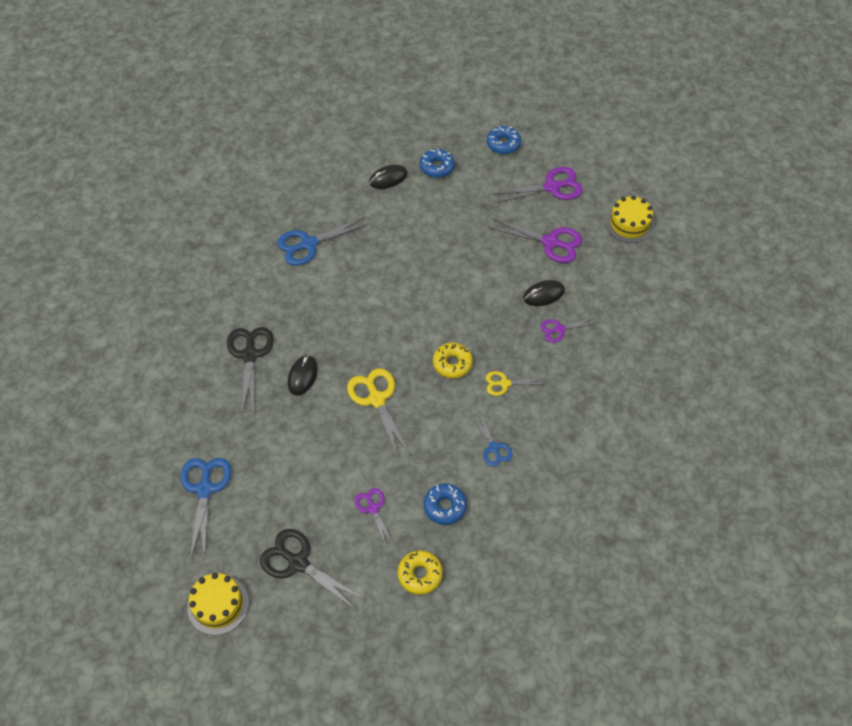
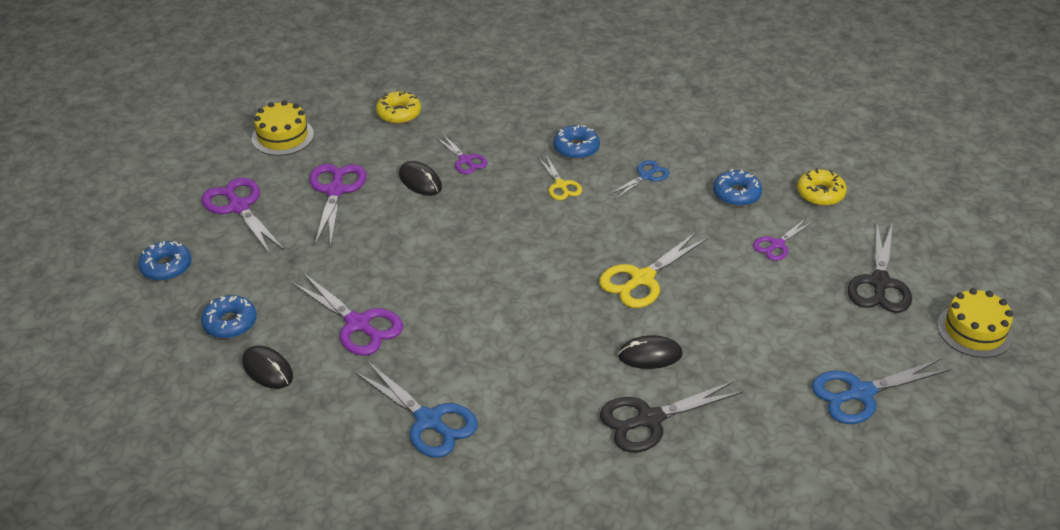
camera: 110 degrees left, 15 degrees down
(407, 228) = (358, 324): none -> purple scissors
(452, 363) = (556, 230): yellow donut -> yellow donut (399, 113)
(549, 410) = (576, 148): none -> blue donut

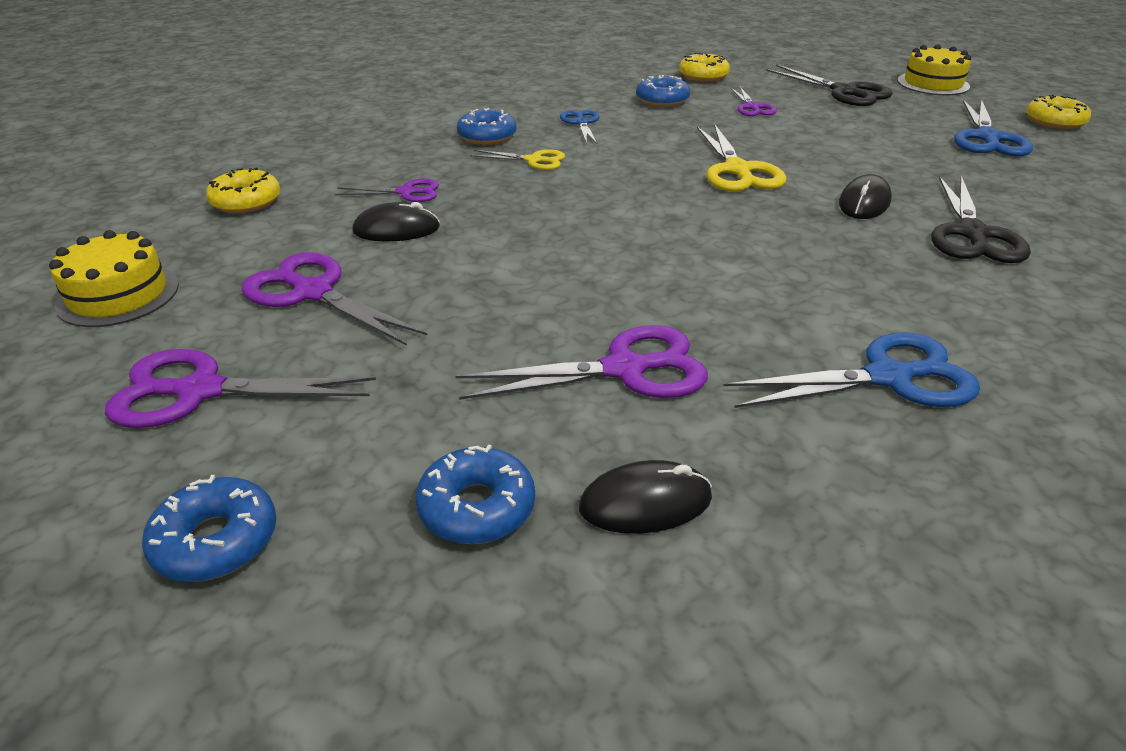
camera: 55 degrees left, 5 degrees down
(957, 429) = (1054, 121): none -> yellow donut

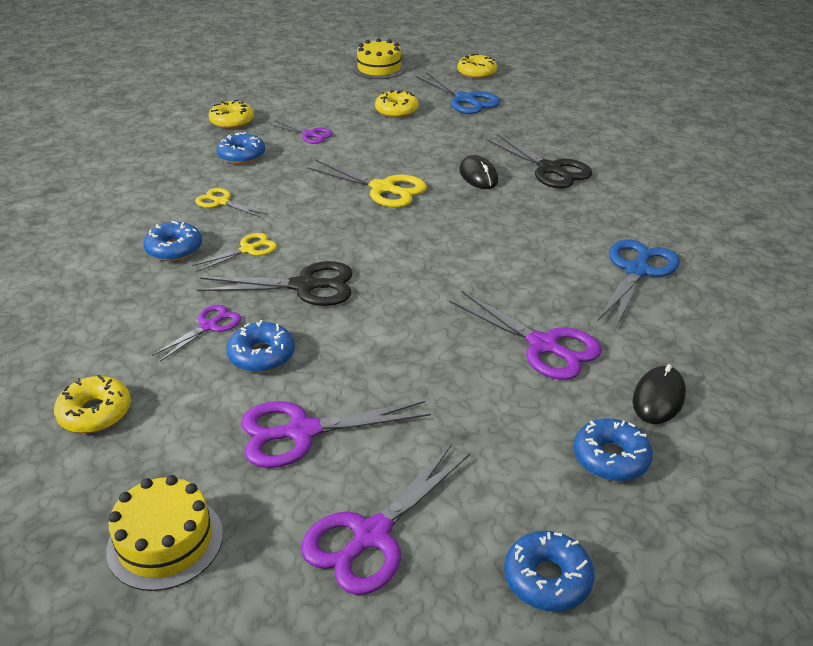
camera: 50 degrees left, 0 degrees up
(396, 229) = (262, 355): black mouse -> blue donut
(581, 123) = (221, 202): blue scissors -> yellow scissors
(625, 369) = (543, 345): purple scissors -> purple scissors turned 105 degrees clockwise
(844, 92) = (342, 97): black scissors -> black scissors (304, 286)
(881, 120) = (396, 111): none -> yellow donut

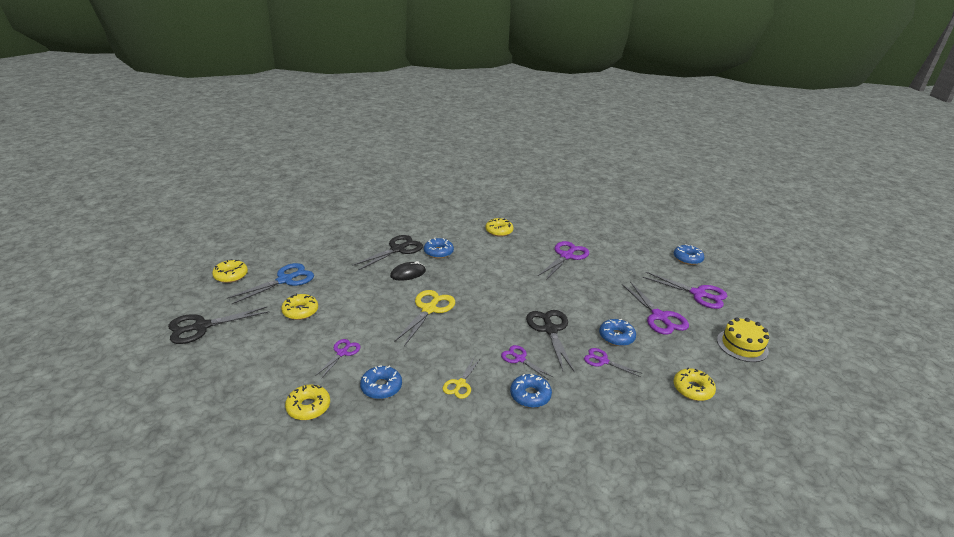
camera: 100 degrees left, 5 degrees down
(248, 249) = (519, 359): yellow scissors -> purple scissors
(379, 69) = (201, 327): yellow cake -> black scissors
(610, 458) = (625, 244): blue donut -> blue donut (438, 252)
(637, 271) = (499, 231): blue scissors -> yellow donut
(658, 398) = (586, 233): black mouse -> none

